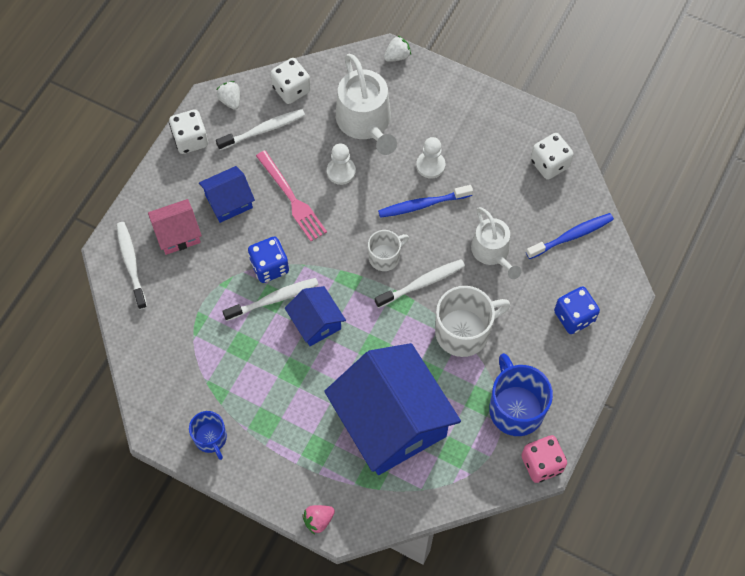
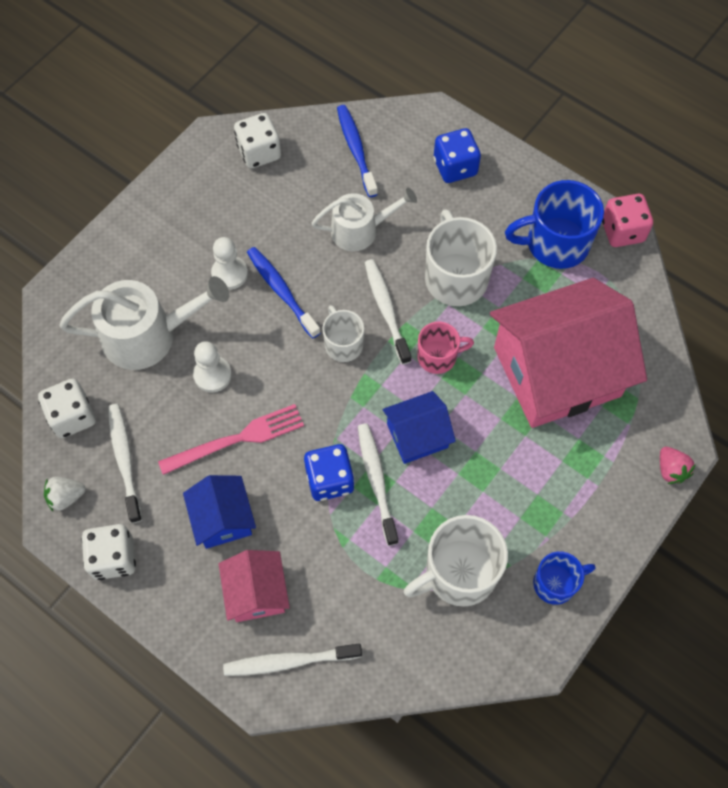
camera: 80 degrees left, 0 degrees up
(210, 367) = (458, 573): none -> white mug
(387, 328) = (438, 357): none -> pink mug
(391, 421) = (557, 372): blue house -> pink house
(397, 56) = (61, 284): white strawberry -> none
(422, 205) = (281, 291): blue toothbrush -> blue toothbrush turned 150 degrees clockwise

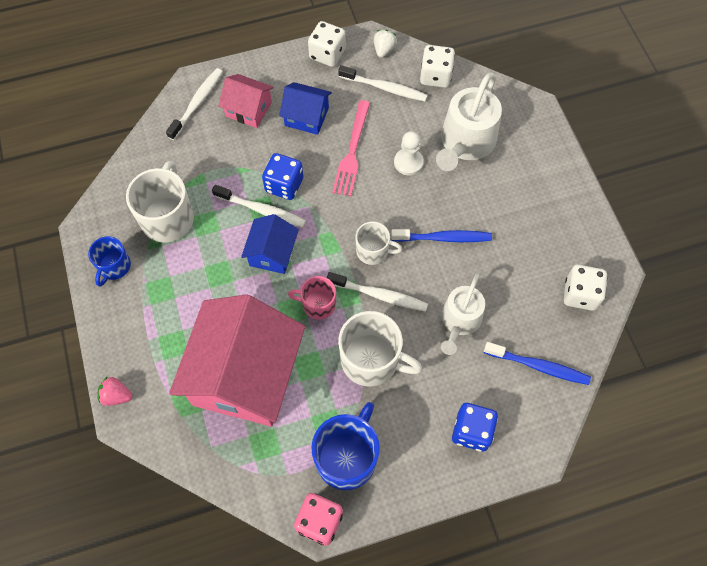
camera: 125 degrees right, 0 degrees up
(229, 273) = (481, 214): white pawn -> none
(438, 357) = (317, 304): pink mug -> pink mug turned 75 degrees clockwise

